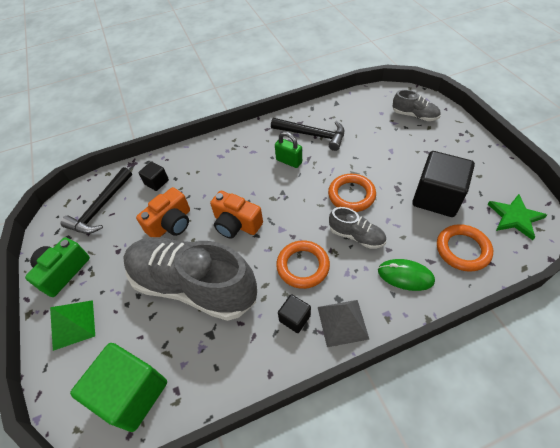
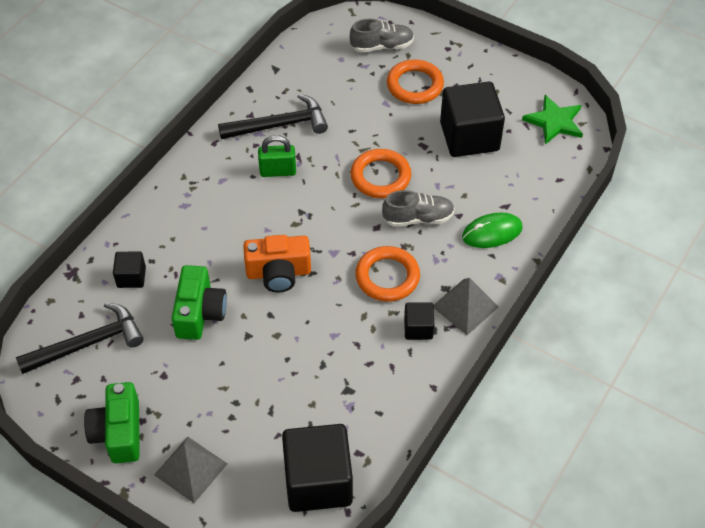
camera: 40 degrees left, 0 degrees up
(73, 324) = (191, 469): green pyramid -> grey pyramid
(101, 208) = (88, 343): black hammer -> black hammer turned 105 degrees counterclockwise
(132, 393) = (318, 481): green cube -> black cube
(171, 223) = (199, 313): orange camera -> green camera
(193, 285) = (289, 358): grey shoe -> none
(462, 250) = (527, 179): orange ring -> orange ring (415, 85)

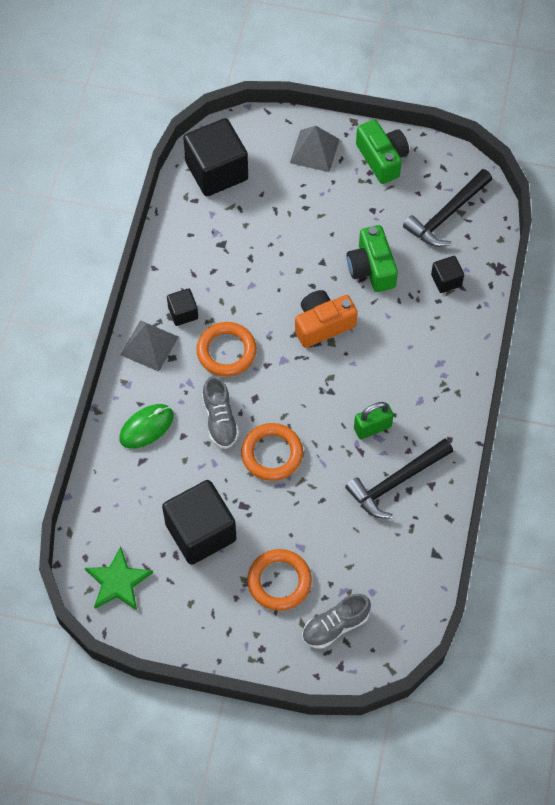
camera: 160 degrees right, 10 degrees up
(418, 218) = (220, 420): grey shoe -> grey shoe turned 75 degrees counterclockwise

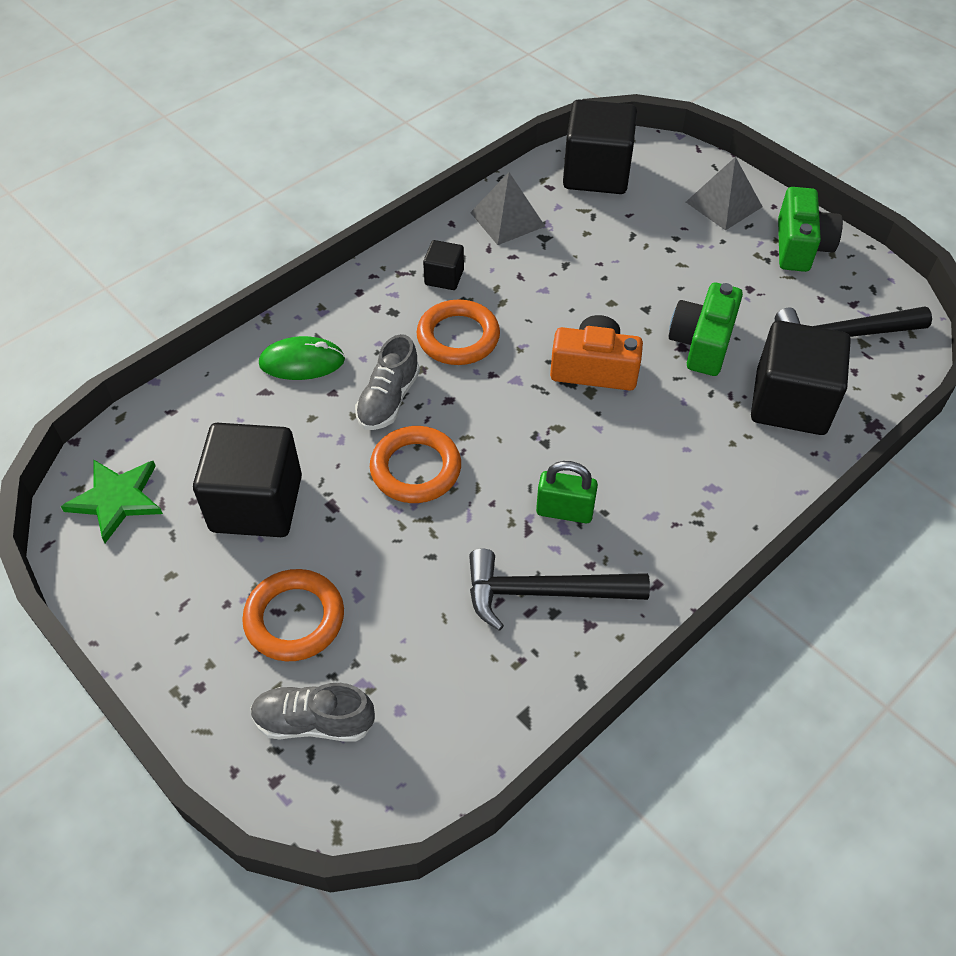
camera: 35 degrees right, 10 degrees down
(149, 345) = (379, 288): grey pyramid -> grey pyramid (507, 219)
(446, 280) = (790, 402): black cube -> black cube, size x2.07

